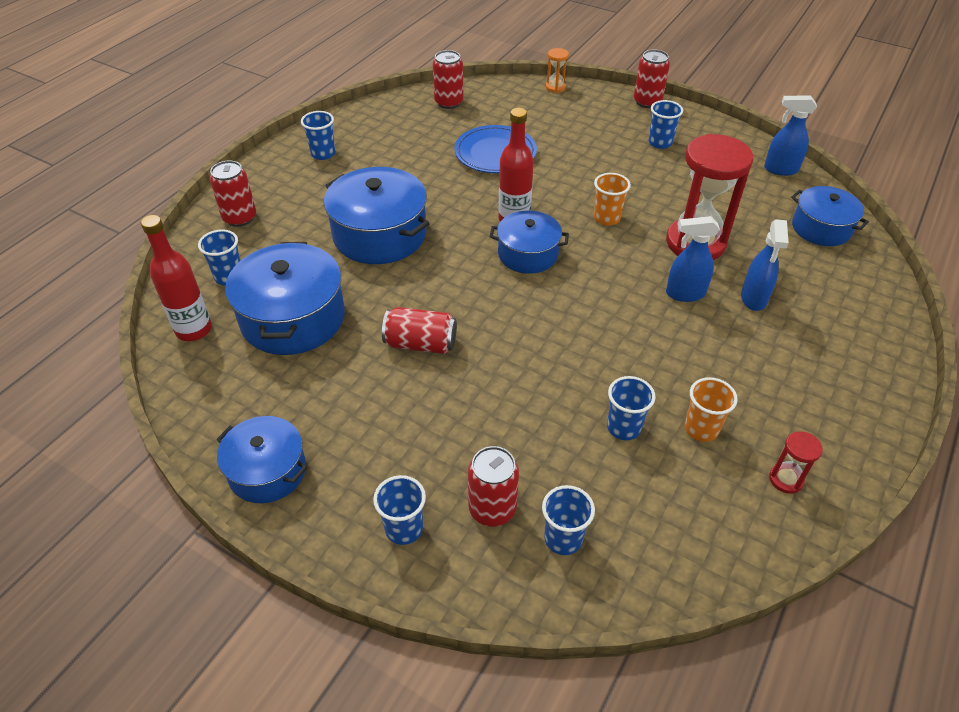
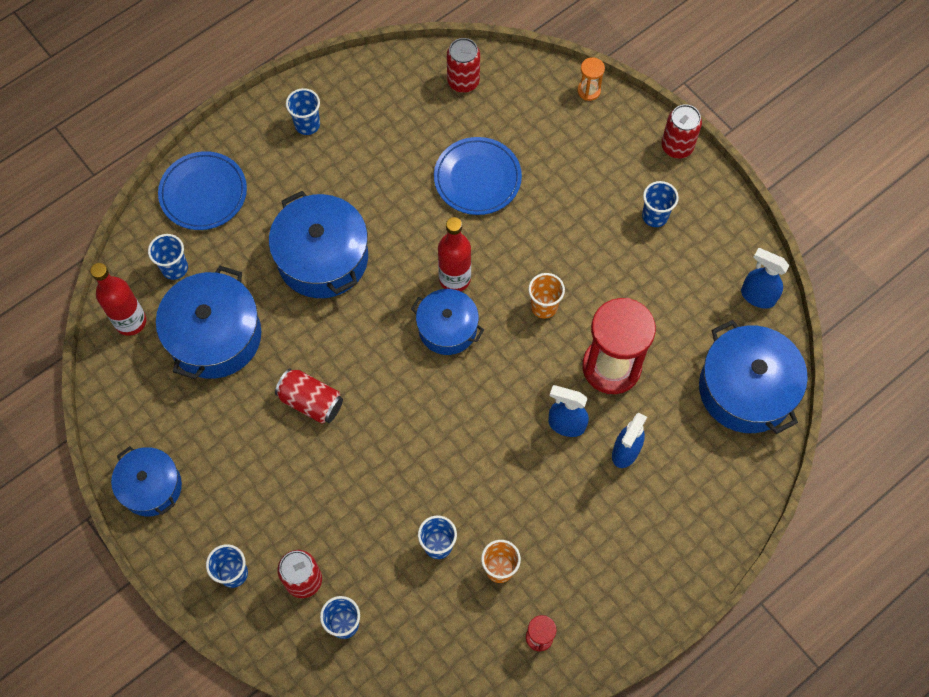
camera: 20 degrees right, 20 degrees up
(240, 218) = (203, 193): red can -> blue plate
(821, 228) = (745, 389): blue pot -> blue pot, size x1.59

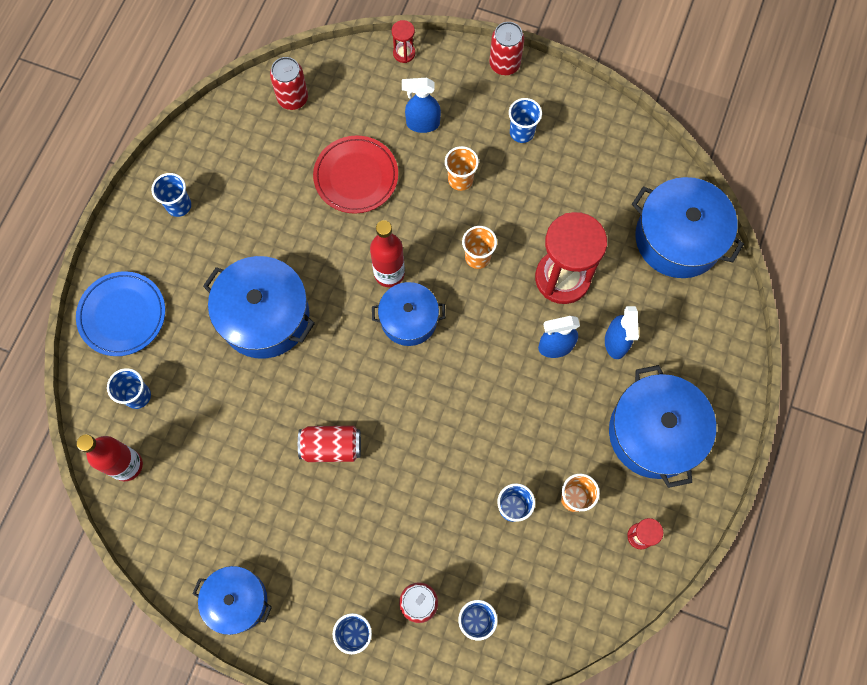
camera: 30 degrees left, 5 degrees up
(215, 336) = (211, 436): blue pot -> blue pot (654, 433)
(477, 178) = (356, 177): blue plate -> red plate
(571, 229) = (460, 180): none -> orange cup
(589, 91) = (404, 53): orange hourglass -> red hourglass
(757, 296) = (642, 156): blue spray bottle -> blue spray bottle (422, 124)

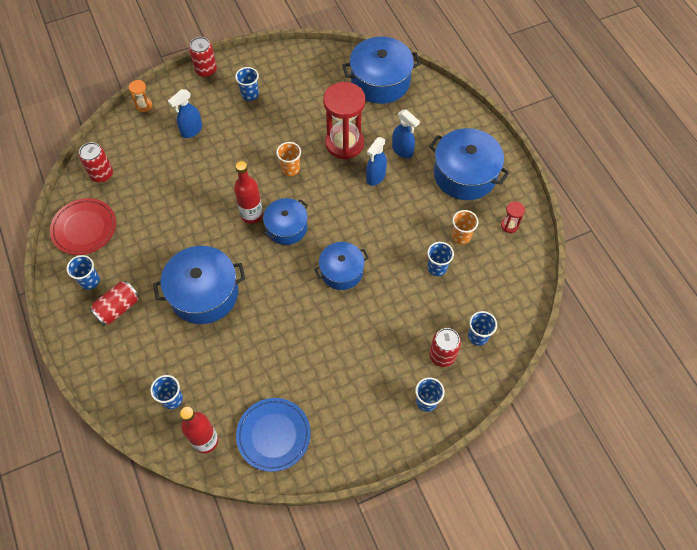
camera: 45 degrees left, 10 degrees down
(122, 315) = (116, 366): blue plate -> blue plate (273, 435)
(237, 601) = (346, 448): blue pot -> blue pot (341, 271)
(331, 447) = (313, 324): red can -> red can (118, 308)
(356, 177) = (181, 184): red plate -> red plate (84, 228)
(404, 53) = (144, 105): red hourglass -> orange hourglass
(460, 180) = (241, 141): orange cup -> none

